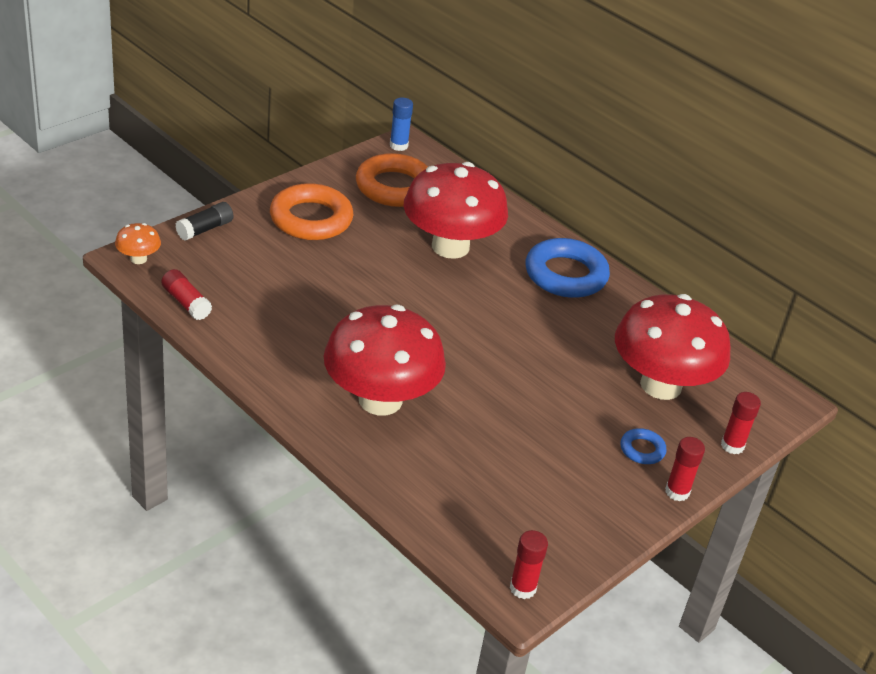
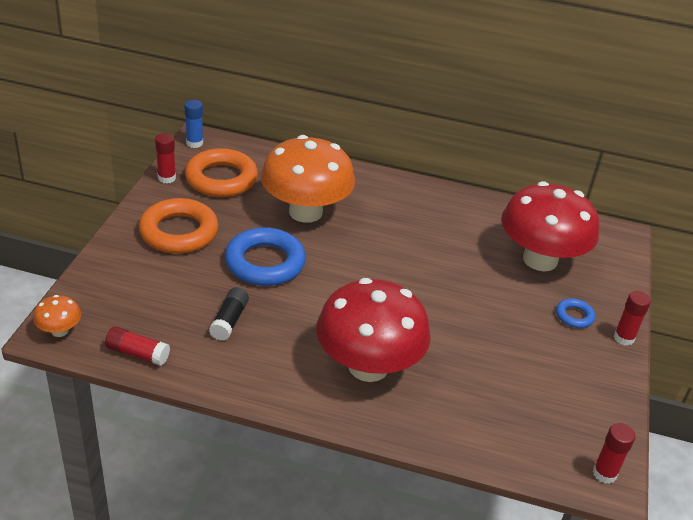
camera: 30 degrees left, 0 degrees up
(205, 229) = (97, 277): black glue stick -> black glue stick (229, 321)
(450, 247) = (305, 212): red mushroom -> orange mushroom
(565, 275) = (404, 201): blue ring -> blue ring (265, 263)
(732, 446) = (622, 285): red glue stick -> red glue stick (166, 178)

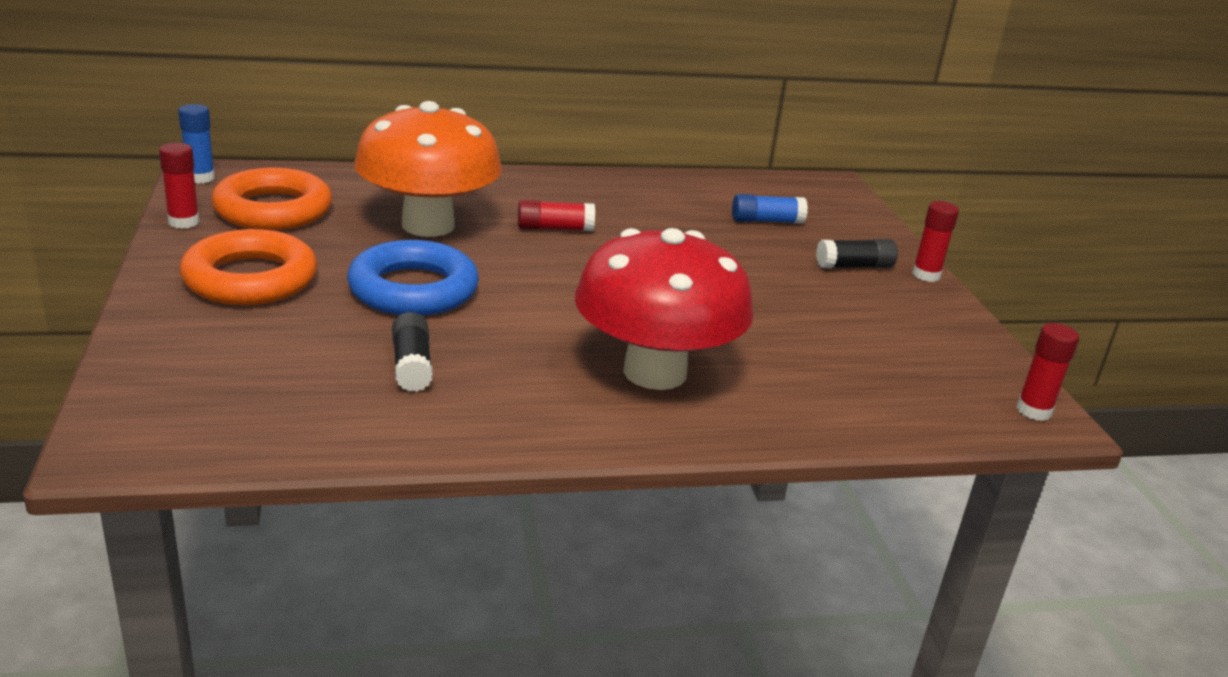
camera: 25 degrees left, 10 degrees down
(59, 331) = (126, 441): orange mushroom -> none
(137, 353) = (291, 439): red glue stick -> red glue stick (554, 228)
(540, 259) = (766, 221): red mushroom -> blue glue stick
(574, 316) = (854, 266): blue ring -> black glue stick

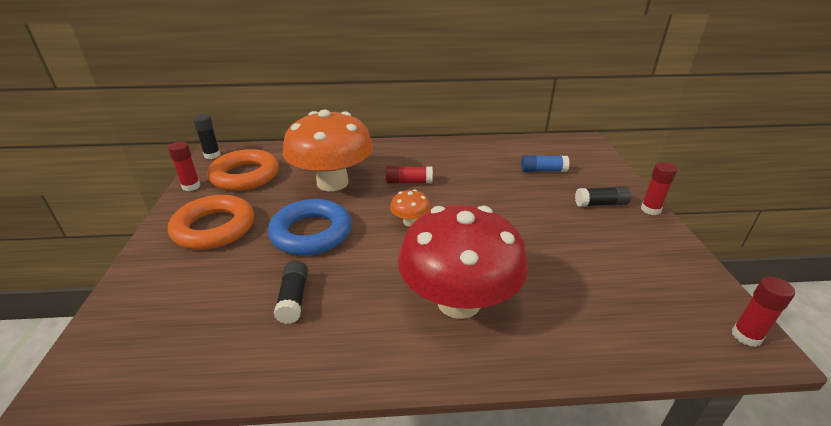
camera: 10 degrees right, 5 degrees up
(200, 178) = (212, 155): blue glue stick -> black glue stick
(567, 280) = (410, 222): none -> orange mushroom

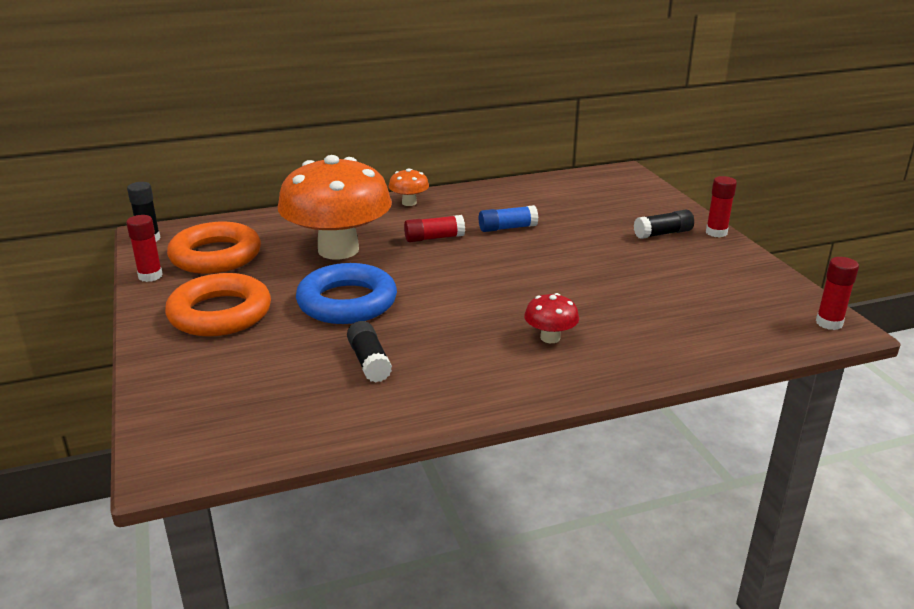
camera: 15 degrees left, 5 degrees down
(410, 222) = (458, 277): orange mushroom -> orange mushroom (409, 203)
(459, 301) = (550, 338): red mushroom -> red mushroom, size x0.41
(543, 171) = (587, 208): blue glue stick -> blue glue stick (507, 228)

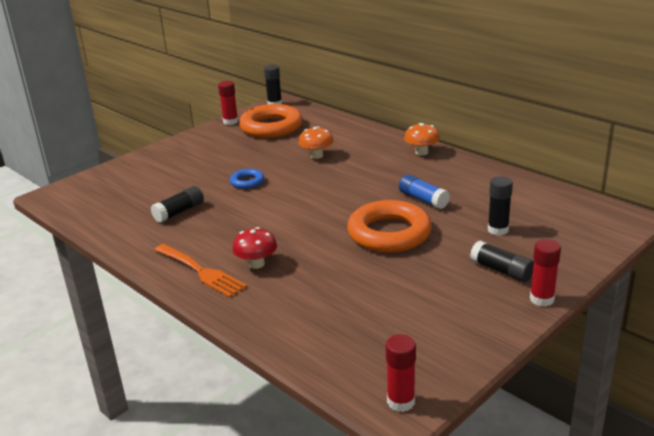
camera: 65 degrees right, 0 degrees up
(220, 313) = (203, 153): orange ring -> orange ring (389, 233)
(338, 250) = (316, 156): orange mushroom -> orange mushroom, size x0.41
(347, 302) = (247, 182): blue ring -> blue ring, size x0.47
(434, 238) = (371, 179): red glue stick -> none
(536, 374) = (201, 271): none -> orange fork
(596, 216) = (498, 230): none -> black glue stick

